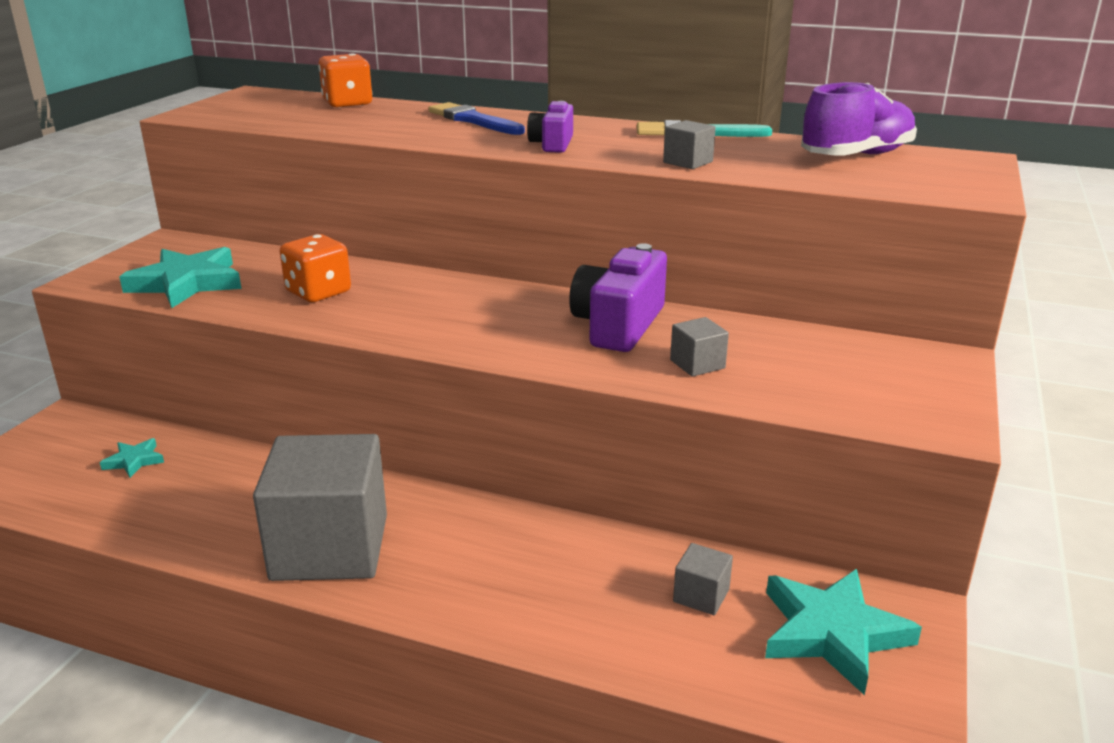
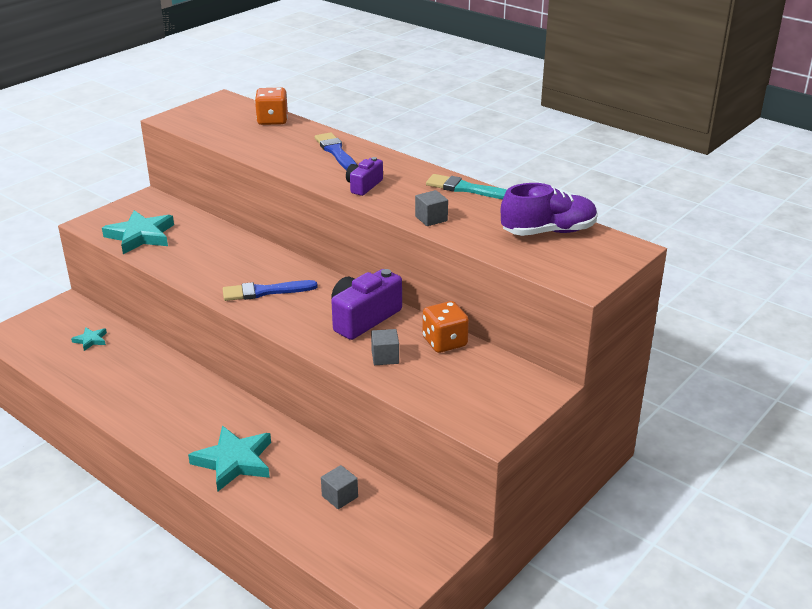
camera: 20 degrees right, 5 degrees up
(318, 292) = (208, 257): orange dice -> orange dice (444, 342)
(330, 547) = (163, 418): grey cube -> none
(442, 318) = (265, 292): none -> blue brush
(832, 633) = (395, 536): turquoise star -> turquoise star (234, 461)

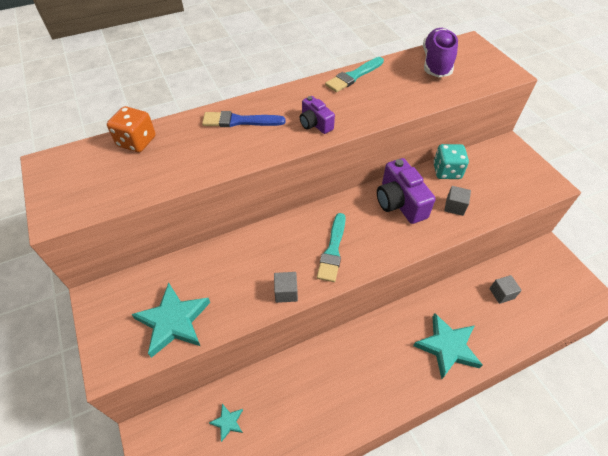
camera: 65 degrees left, 20 degrees up
(265, 292) = (333, 250): blue brush -> turquoise brush
(431, 218) = (391, 106): grey cube -> grey cube (286, 292)
(444, 342) = (446, 171): orange dice -> turquoise dice

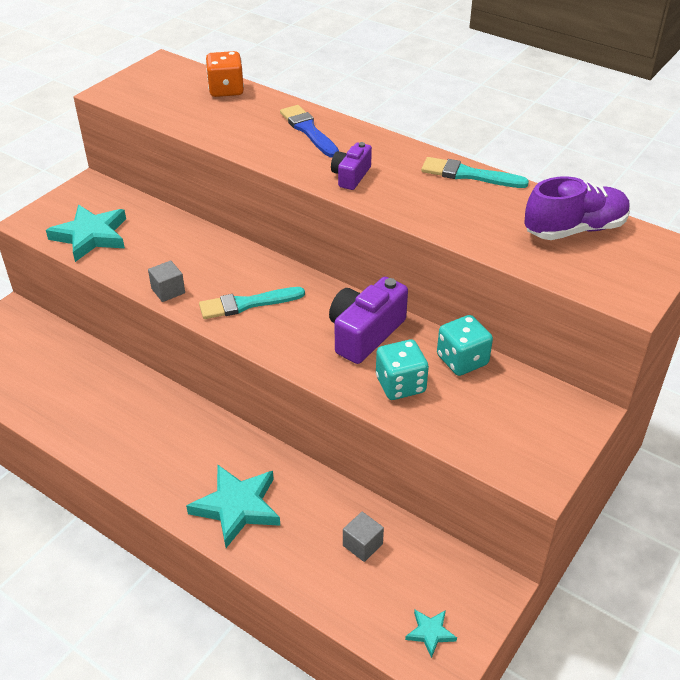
camera: 60 degrees right, 10 degrees down
(228, 422) = (47, 358): turquoise star -> turquoise star (430, 633)
(454, 206) = (400, 385): grey cube -> turquoise dice

